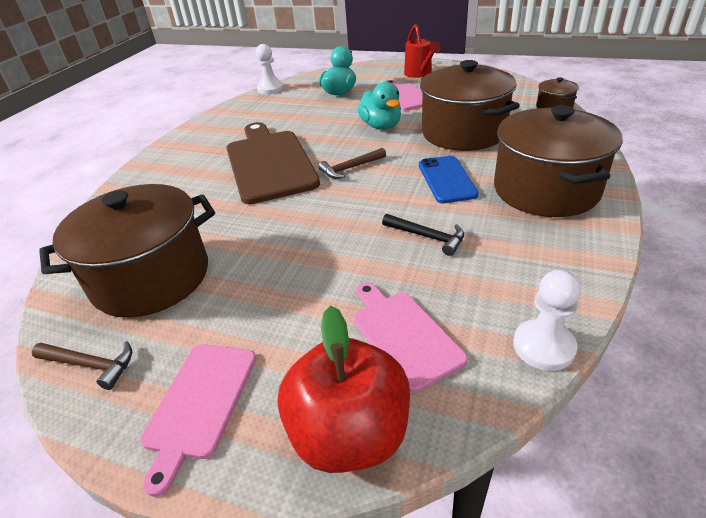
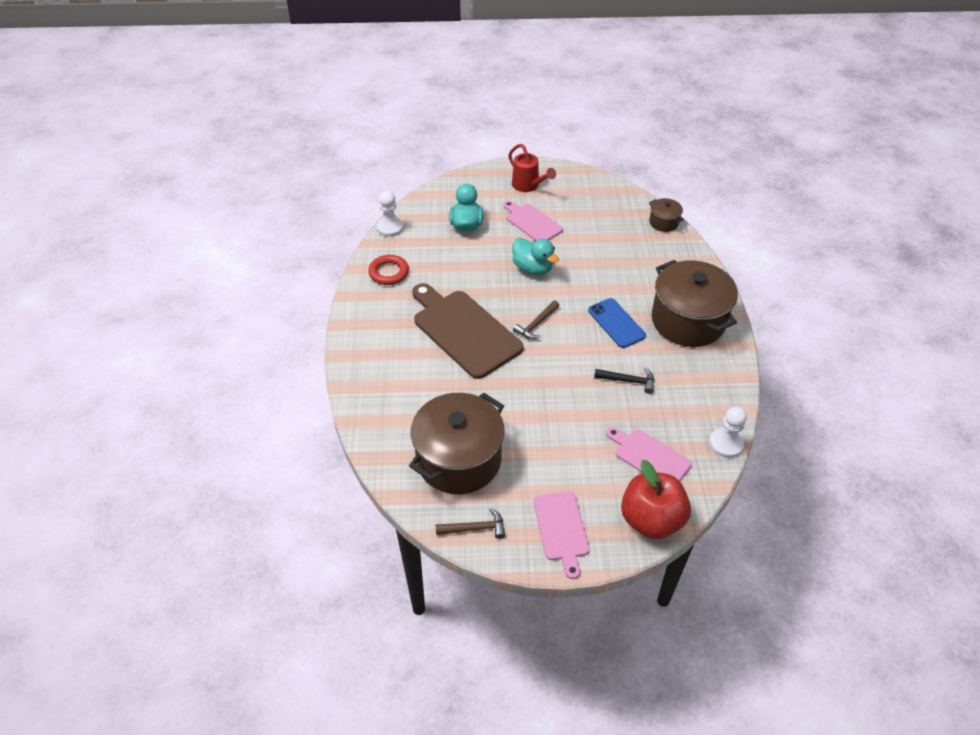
camera: 25 degrees left, 10 degrees up
(240, 115) = (389, 272): none -> red ring
(463, 133) = (605, 266): brown pot -> none

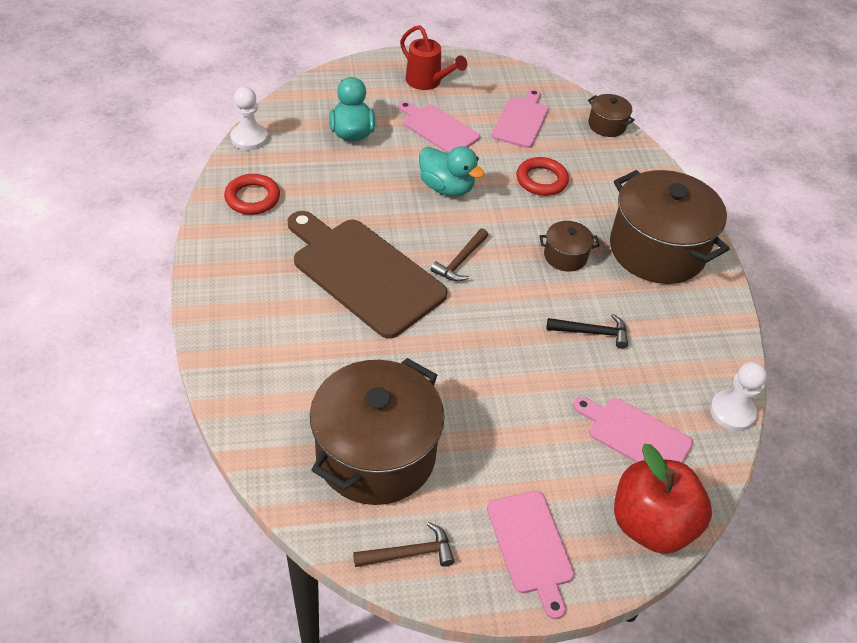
camera: 10 degrees left, 0 degrees up
(597, 217) = (521, 120): none -> pink cutting board
(606, 264) = (541, 180): none -> red ring
(616, 323) = (565, 256): blue phone -> brown pot

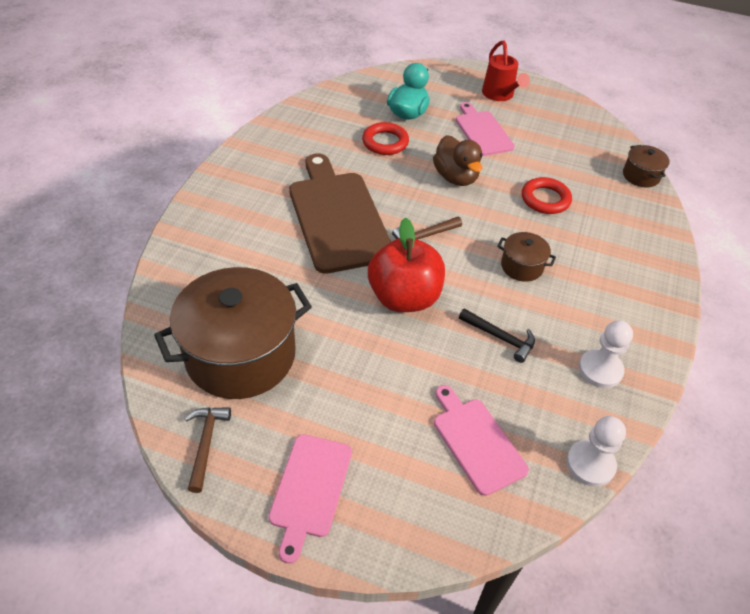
camera: 30 degrees right, 0 degrees up
(249, 138) = (325, 93): white pawn -> white pawn (600, 370)
(252, 198) = (295, 134): red ring -> red ring (385, 142)
(409, 553) = (206, 444): brown hammer -> brown hammer turned 105 degrees counterclockwise
(446, 187) = (456, 177): turquoise duck -> brown duck
(521, 120) = (561, 148): pink cutting board -> none
(651, 524) = (433, 526): red apple -> red apple (404, 297)
(657, 250) = (615, 293): brown pot -> none

